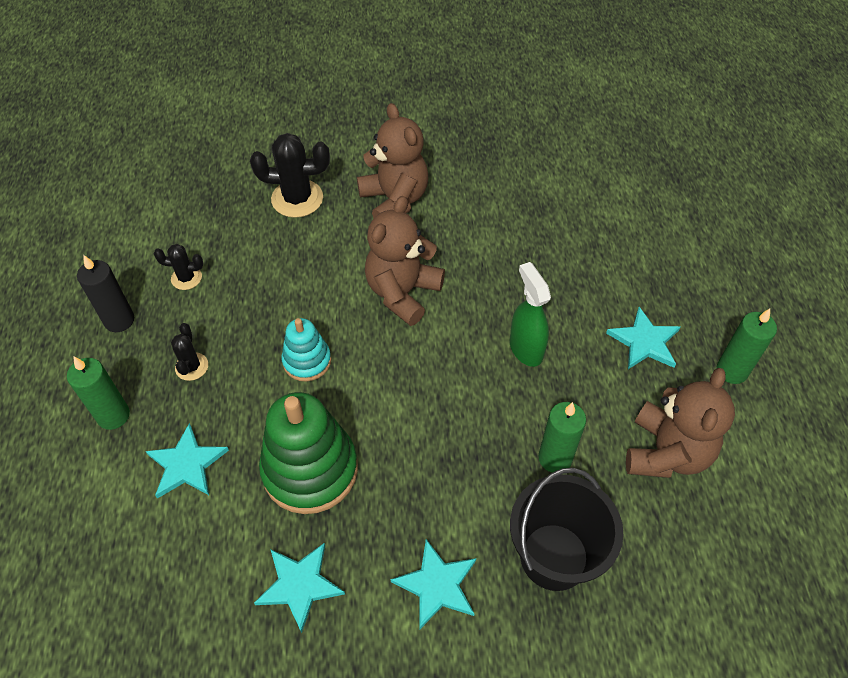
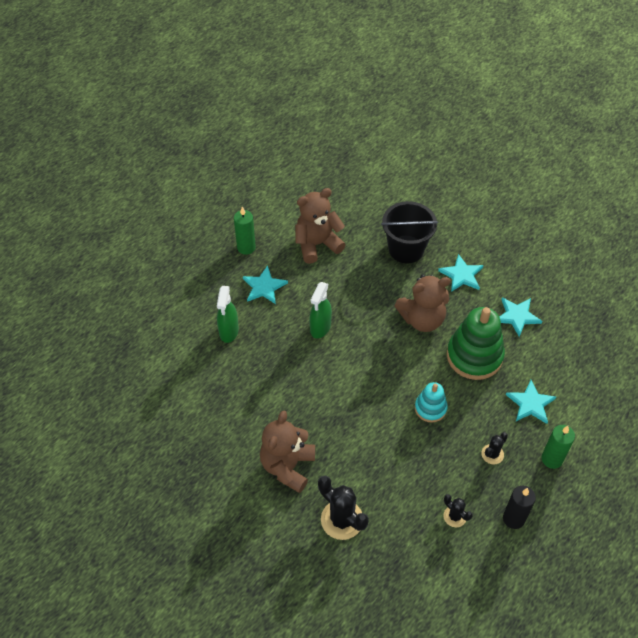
camera: 135 degrees left, 0 degrees up
(402, 293) = (346, 404): brown teddy bear -> brown teddy bear (422, 319)
(555, 458) = (364, 277): green candle -> none
(608, 265) = (229, 331): none -> green spray bottle

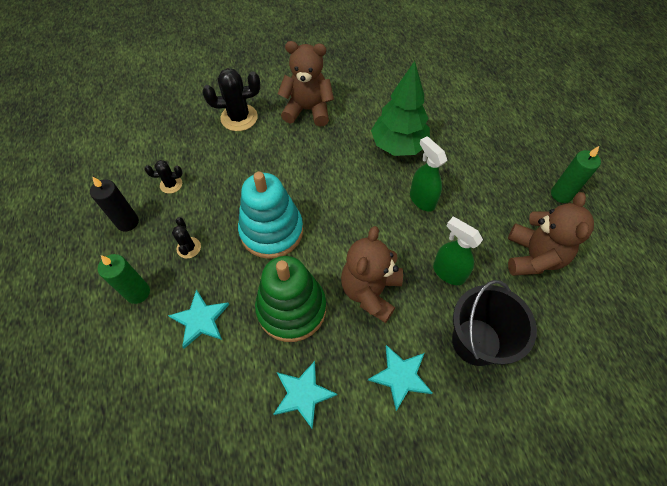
camera: 125 degrees right, 5 degrees up
(229, 331) = (463, 135): green spray bottle -> green spray bottle (448, 272)
(264, 287) = (499, 183): turquoise star -> none
(277, 371) = (398, 146): none -> green tree
(287, 466) = (308, 110): brown teddy bear -> brown teddy bear turned 45 degrees counterclockwise
(430, 408) = (271, 231): turquoise stacking toy -> turquoise stacking toy, size x1.81

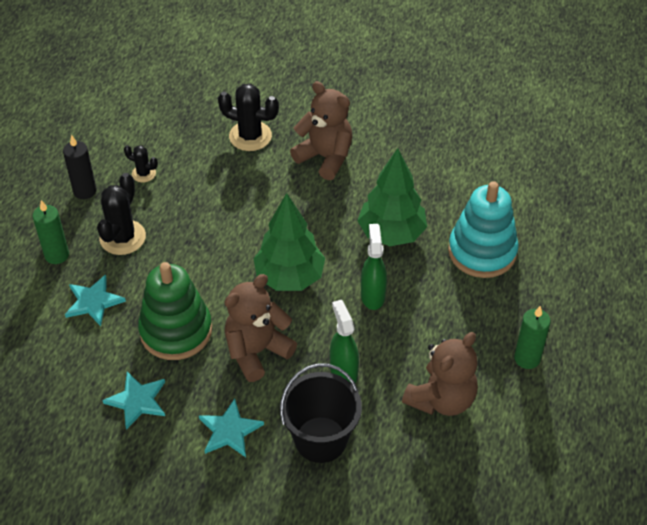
camera: 30 degrees right, 10 degrees down
(189, 248) = (122, 237): black cactus -> black cactus, size x1.82
(271, 231) = (205, 257): turquoise stacking toy -> turquoise stacking toy (482, 251)
(350, 215) = (289, 277): none -> green tree

